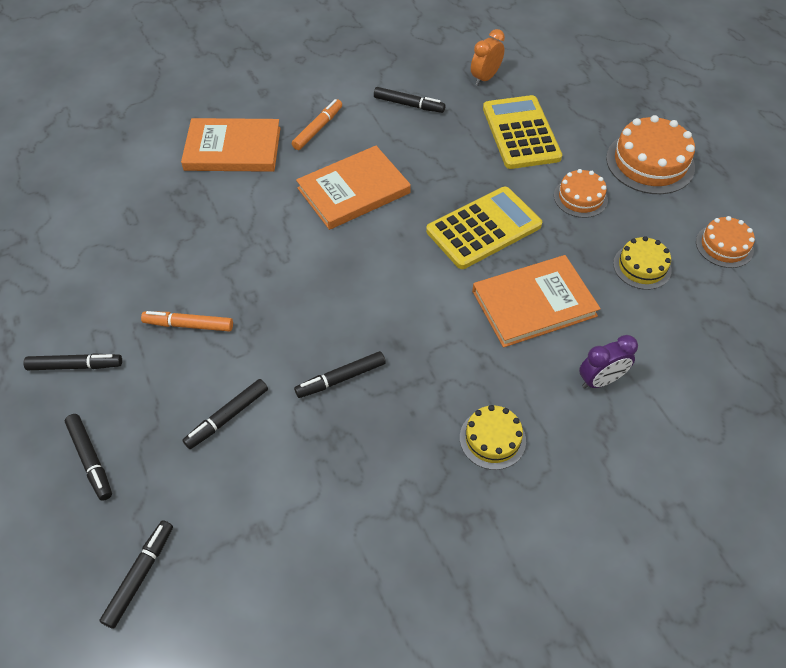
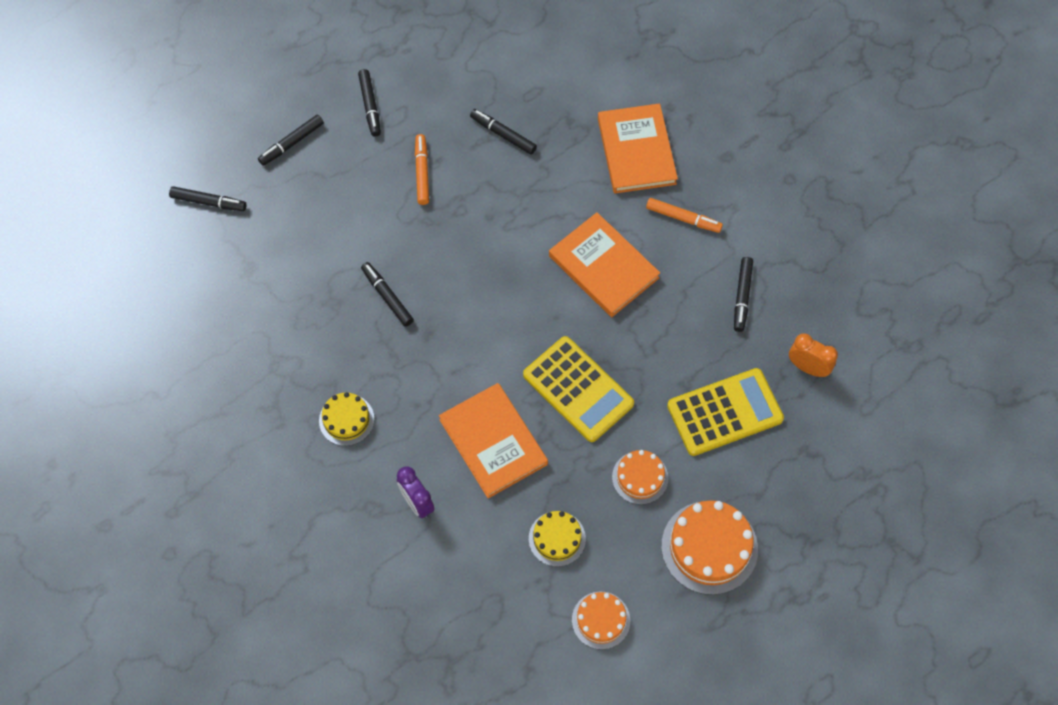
camera: 80 degrees right, 10 degrees up
(227, 417) = (339, 223): black marker -> black marker (503, 134)

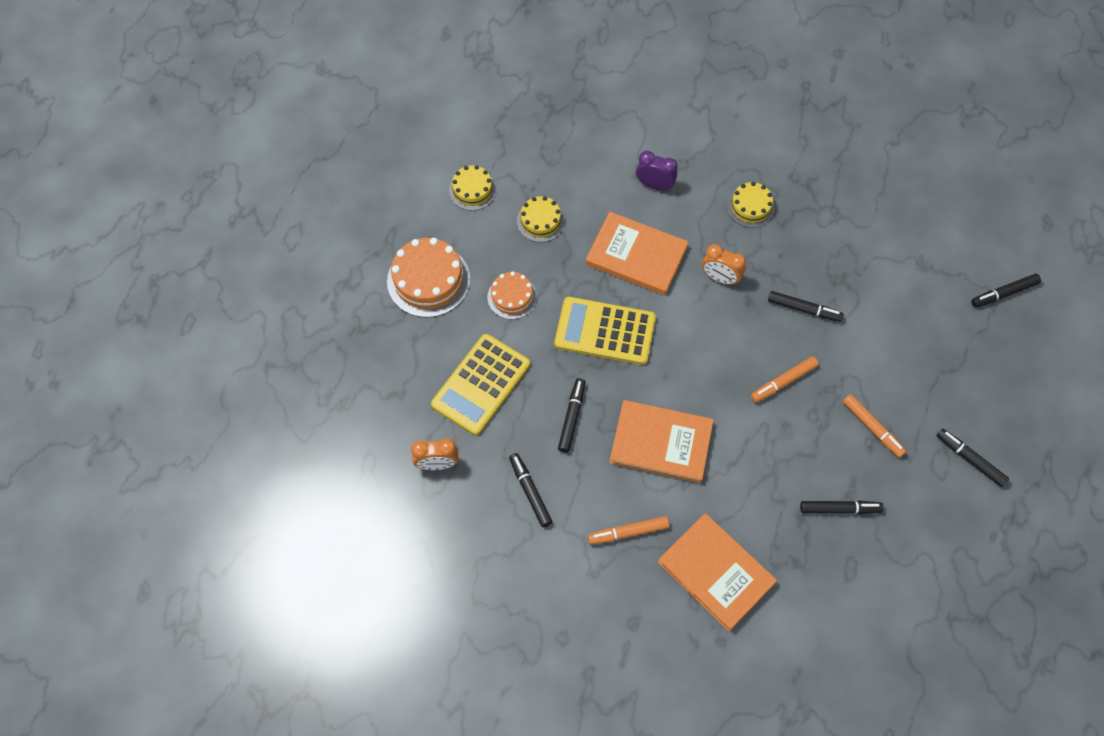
camera: 145 degrees right, 0 degrees up
(291, 143) = (995, 383): black marker -> black marker (572, 417)
(435, 371) = (720, 278): none -> orange clock
(460, 250) = (783, 382): none -> orange marker
(601, 620) = (472, 190): orange cake -> yellow cake

